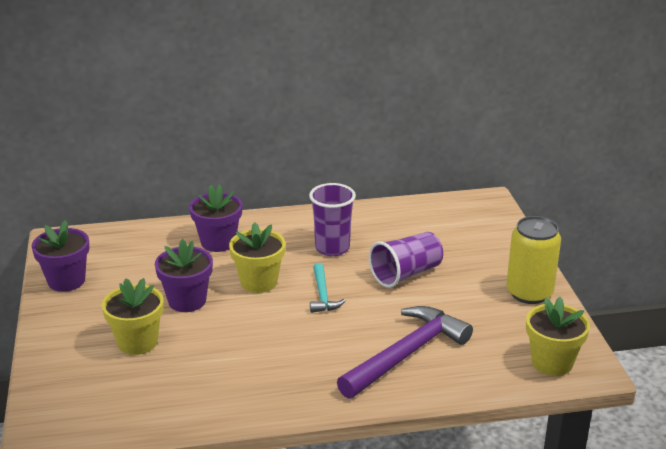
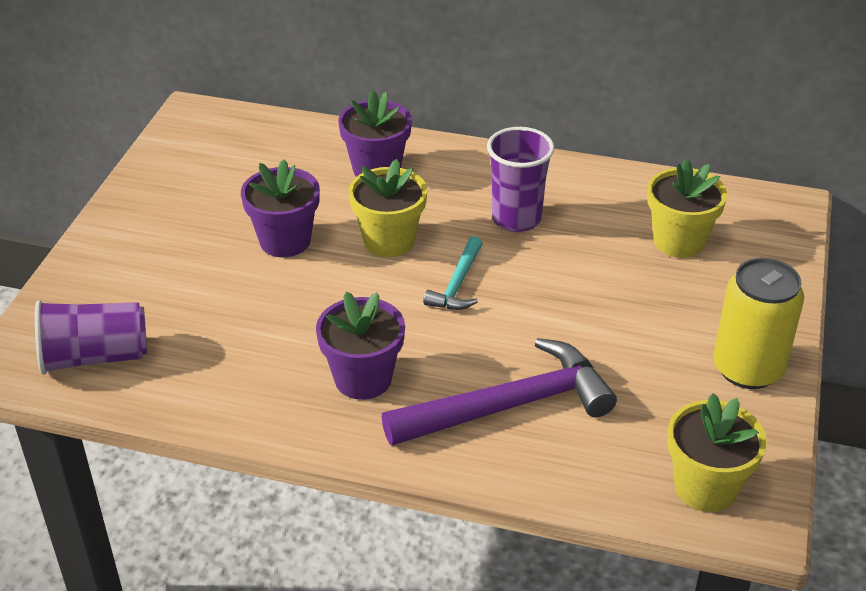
camera: 25 degrees right, 10 degrees up
(66, 281) = (166, 172): purple flower pot -> purple flower pot (363, 379)
(137, 342) = (191, 279): yellow flower pot -> yellow flower pot (679, 241)
(406, 274) = (590, 286): purple cup -> purple cup (95, 357)

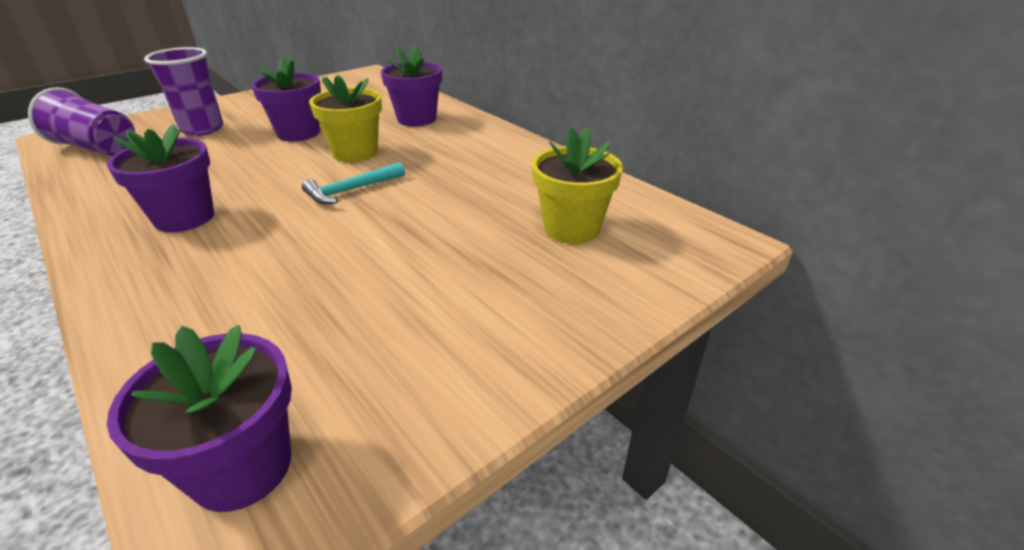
camera: 35 degrees right, 5 degrees down
(509, 405) = (231, 283): purple hammer -> none
(516, 219) = (460, 170): purple cup -> purple cup (202, 129)
(705, 487) = (242, 467): yellow flower pot -> purple flower pot
(747, 368) = (483, 362): yellow can -> none

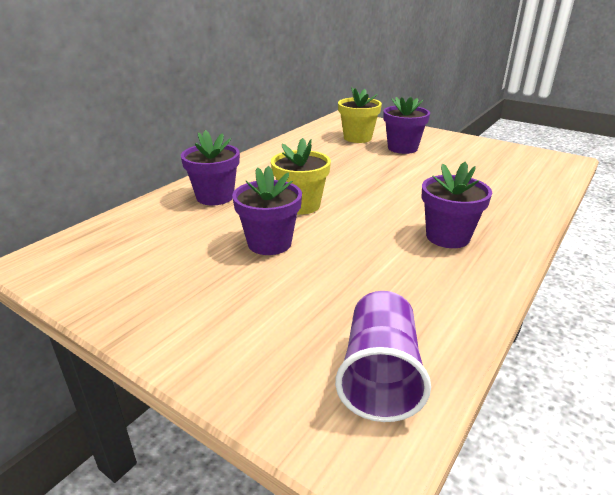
camera: 105 degrees left, 5 degrees down
(202, 129) = (282, 312): purple cup -> none
(242, 467) = (547, 165): purple flower pot -> purple flower pot (402, 148)
(351, 190) = (361, 192): turquoise hammer -> none

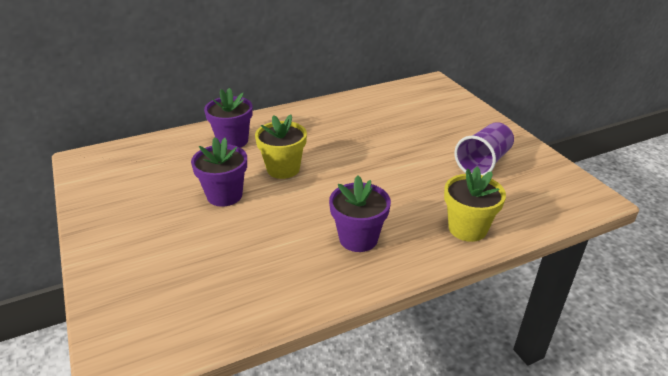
camera: 30 degrees right, 5 degrees up
(357, 138) = (413, 111): yellow flower pot -> yellow flower pot (467, 228)
(379, 375) = (179, 320): purple cup -> purple cup (483, 162)
(402, 148) = (440, 134): purple flower pot -> none

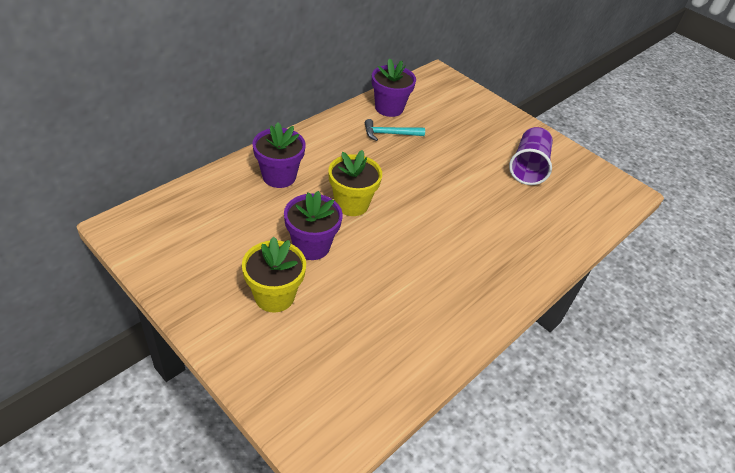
camera: 25 degrees left, 10 degrees up
(355, 121) = (389, 134): none -> turquoise hammer
(358, 238) = (463, 271): purple flower pot -> purple flower pot (389, 108)
(467, 228) = (547, 242): yellow flower pot -> yellow flower pot (274, 296)

